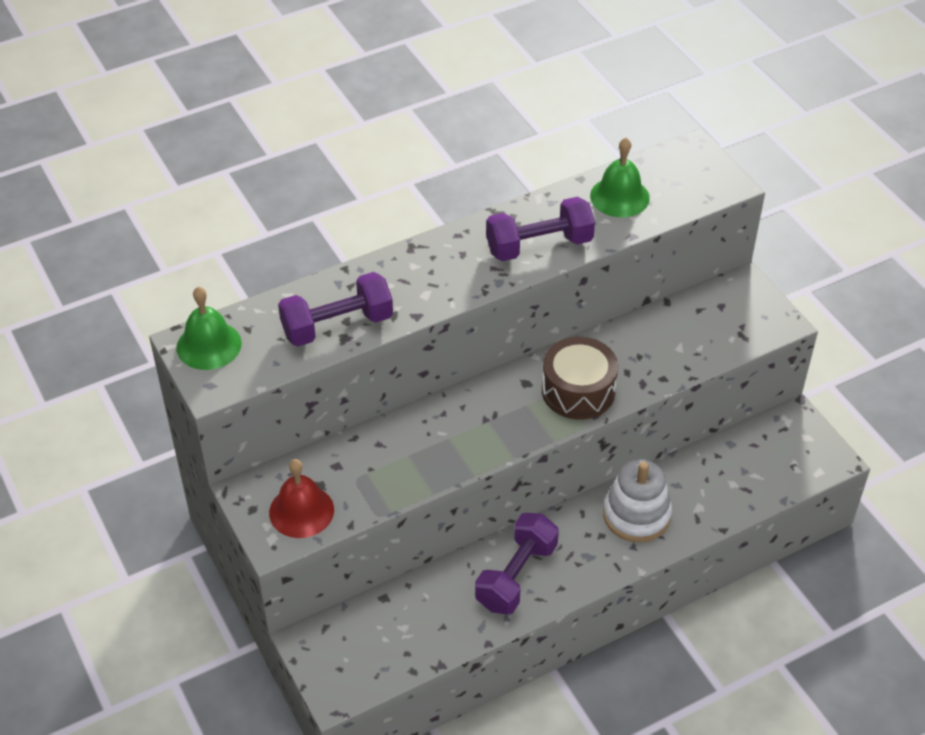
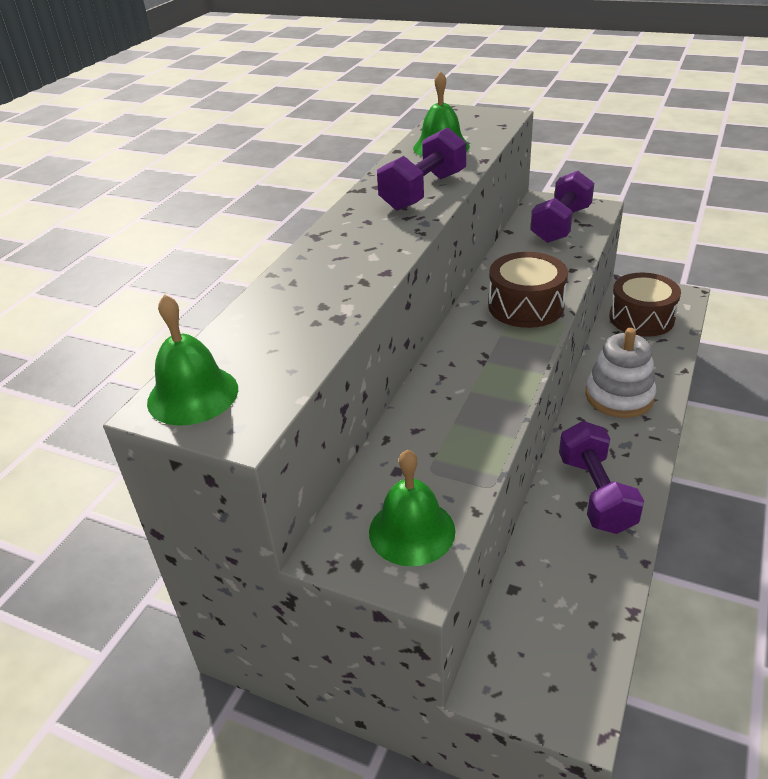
camera: 35 degrees left, 10 degrees down
(301, 511) = (412, 531): red bell -> green bell
(337, 326) = (319, 313): purple dumbbell -> purple dumbbell (561, 225)
(758, 457) = (641, 318): none -> brown drum

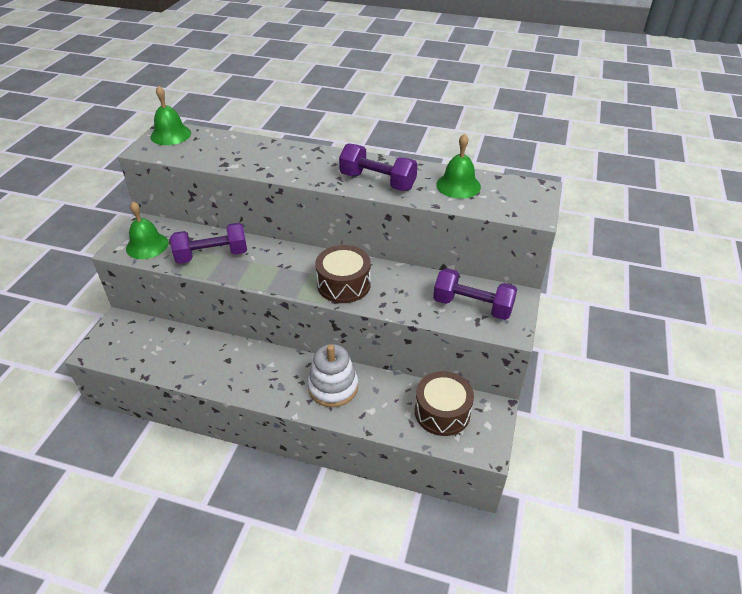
camera: 80 degrees right, 5 degrees up
(595, 493) = (235, 367): purple dumbbell -> purple dumbbell (212, 255)

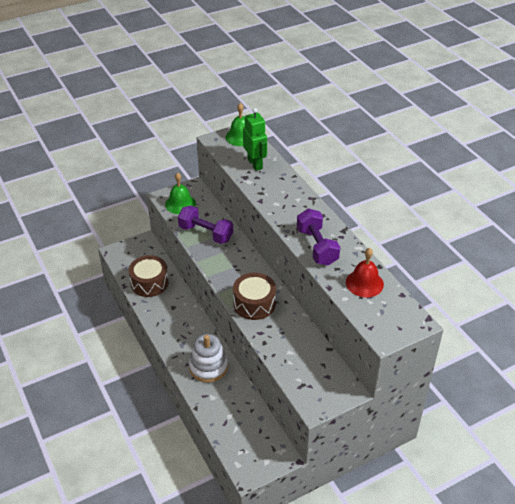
camera: 45 degrees right, 0 degrees up
(219, 149) = (255, 164): none -> green robot
(442, 412) = (250, 431): brown drum -> brown drum (149, 283)
(458, 185) = (364, 283): green bell -> red bell
(472, 306) = (311, 374): purple dumbbell -> none

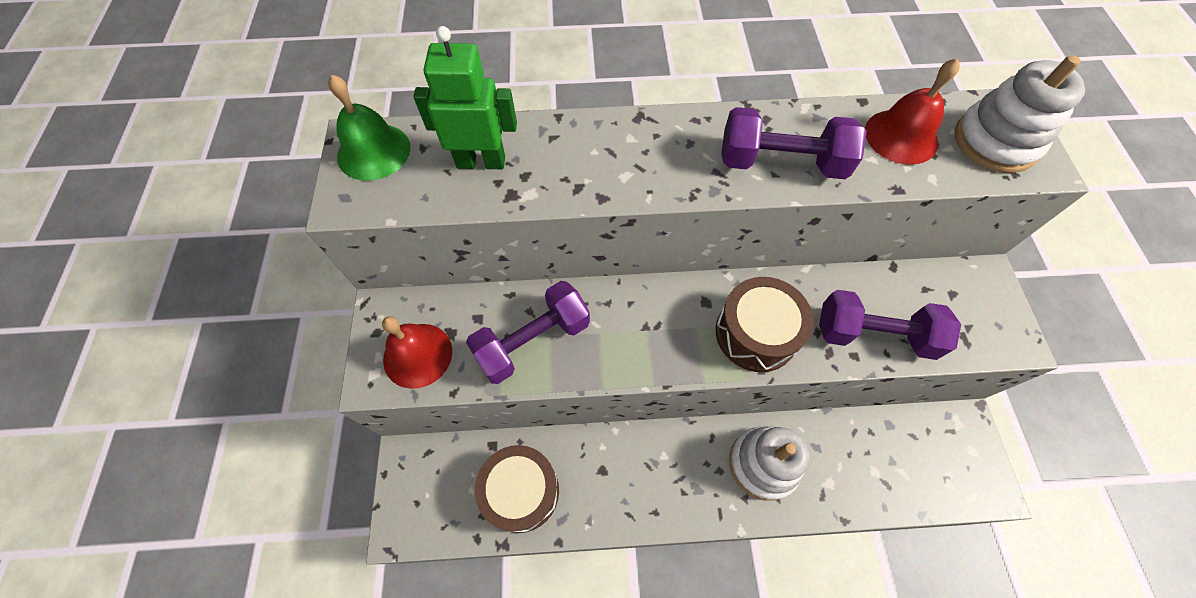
camera: 65 degrees left, 20 degrees up
(180, 204) = (417, 355): green bell -> red bell
(280, 347) = (874, 335): none -> purple dumbbell
(387, 318) = (995, 142): none -> white stacking toy

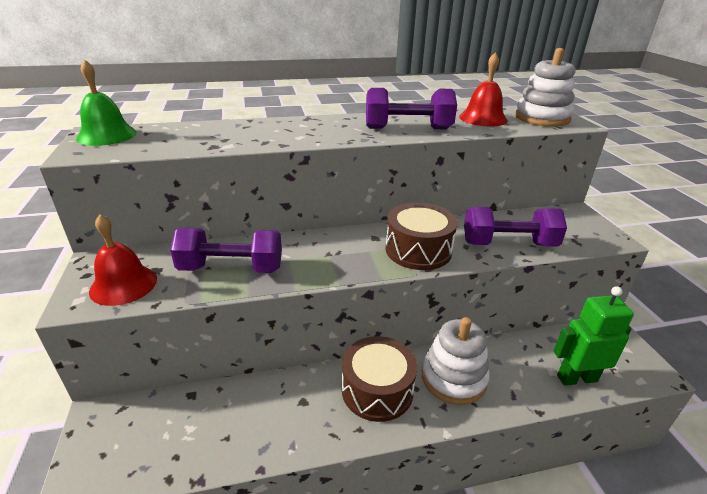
camera: 10 degrees left, 30 degrees down
(481, 161) = (191, 136): green robot -> green robot (576, 378)
(521, 491) = (220, 429): brown drum -> brown drum (377, 390)
(532, 341) = (231, 268): purple dumbbell -> purple dumbbell turned 45 degrees clockwise

